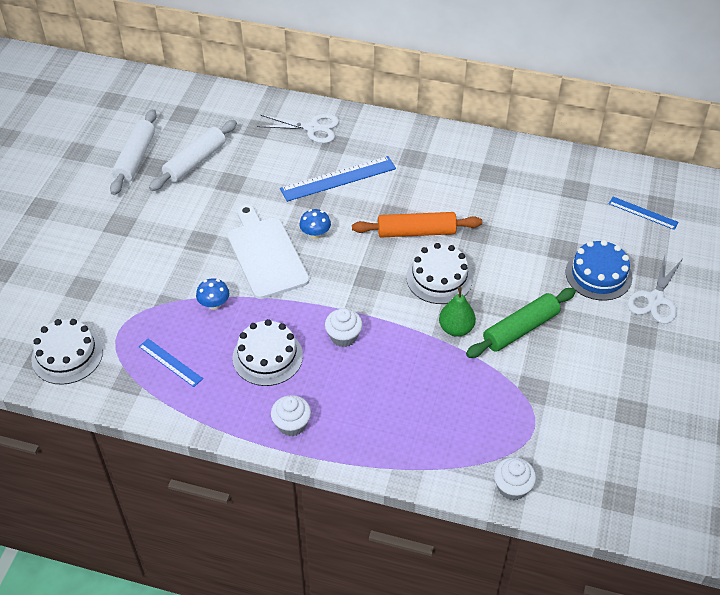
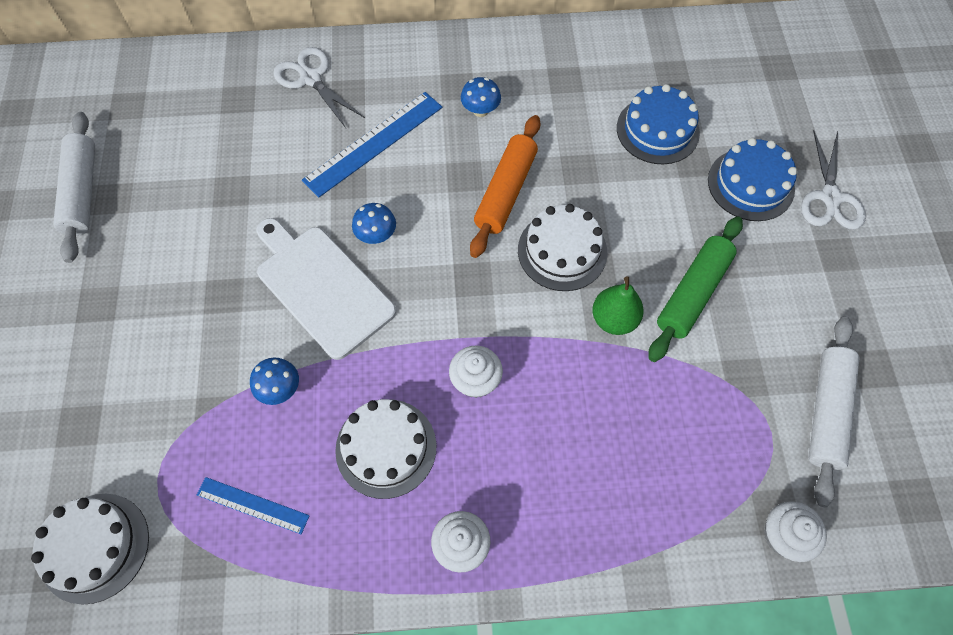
camera: 20 degrees left, 15 degrees up
(195, 162) = (170, 174): white rolling pin -> white rolling pin (827, 412)
(312, 128) = (311, 78): white scissors -> white scissors turned 120 degrees counterclockwise
(416, 232) = (505, 192): orange rolling pin -> orange rolling pin turned 45 degrees counterclockwise
(422, 177) = (480, 110): none -> blue mushroom
(546, 222) = (657, 130): none -> blue cake
(643, 213) = (763, 83): blue ruler -> none

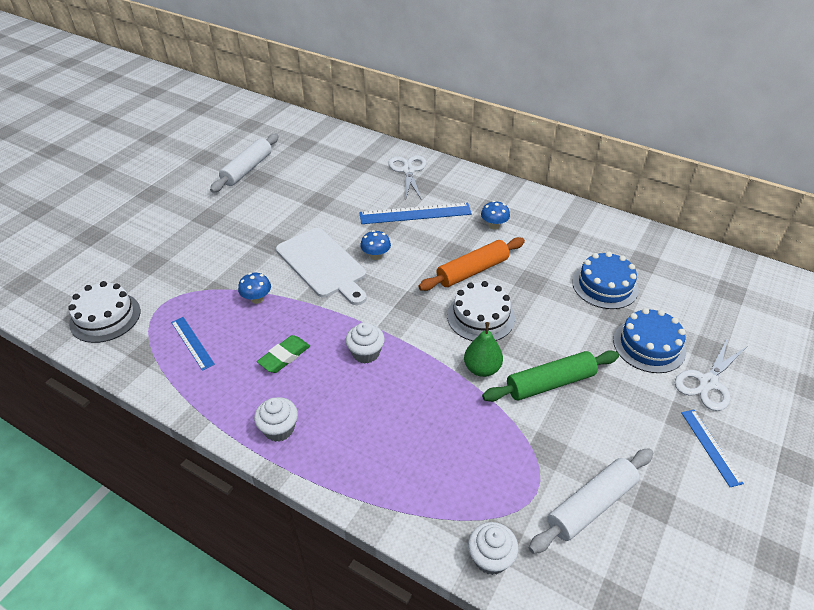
camera: 35 degrees right, 20 degrees down
(321, 287) = (323, 265): white cutting board -> white cutting board turned 150 degrees clockwise
(386, 448) = (284, 357): white cake -> green eraser
(879, 273) = (710, 446): none -> blue ruler

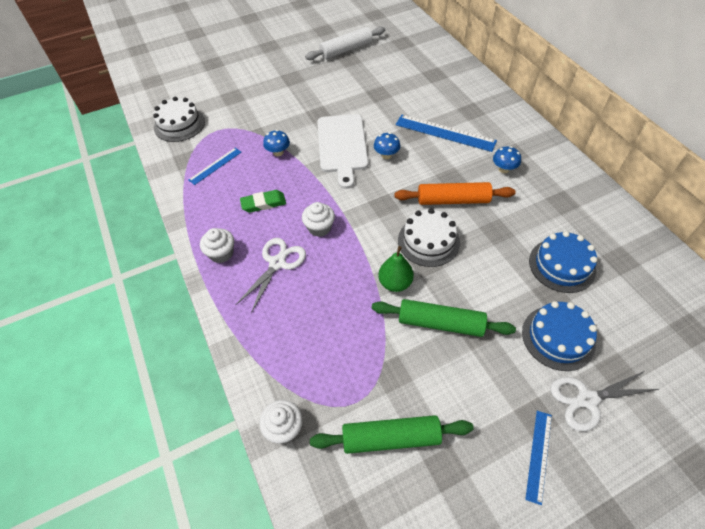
camera: 35 degrees right, 10 degrees up
(192, 343) = (215, 166): blue ruler -> blue ruler turned 45 degrees clockwise
(408, 170) = (468, 94): white scissors -> white scissors (277, 263)
(591, 505) = (391, 438): white rolling pin -> green rolling pin

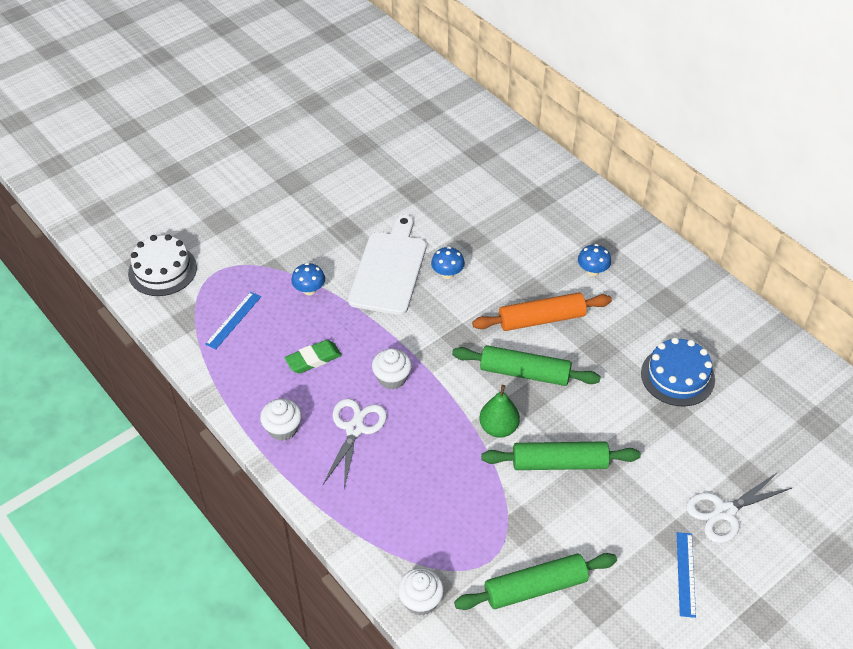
camera: 15 degrees left, 5 degrees down
(342, 146) = (389, 269): white cutting board -> white cutting board turned 150 degrees counterclockwise
(346, 50) = (353, 130): white rolling pin -> none
(428, 241) = (524, 373): white cake -> green rolling pin
(445, 133) = (512, 233): blue ruler -> none
(558, 337) = (686, 455): blue cake -> none

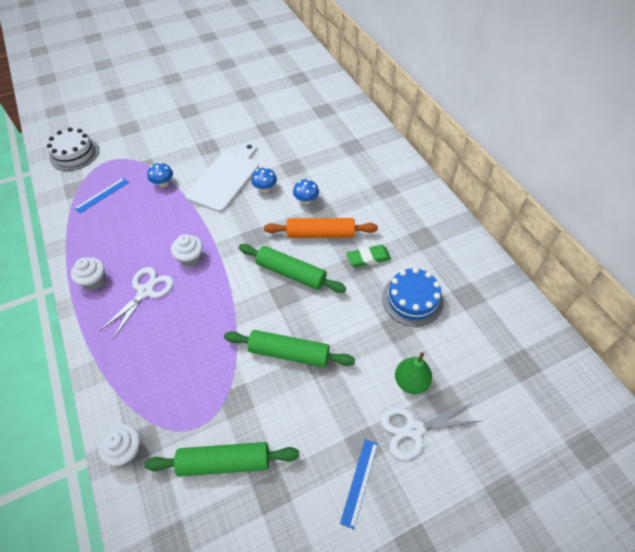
camera: 15 degrees right, 5 degrees up
(313, 359) = (142, 233): green eraser -> green eraser (368, 258)
(498, 428) = (253, 313): green pear -> green pear (411, 382)
(592, 271) = (373, 205): blue mushroom -> blue mushroom (306, 200)

